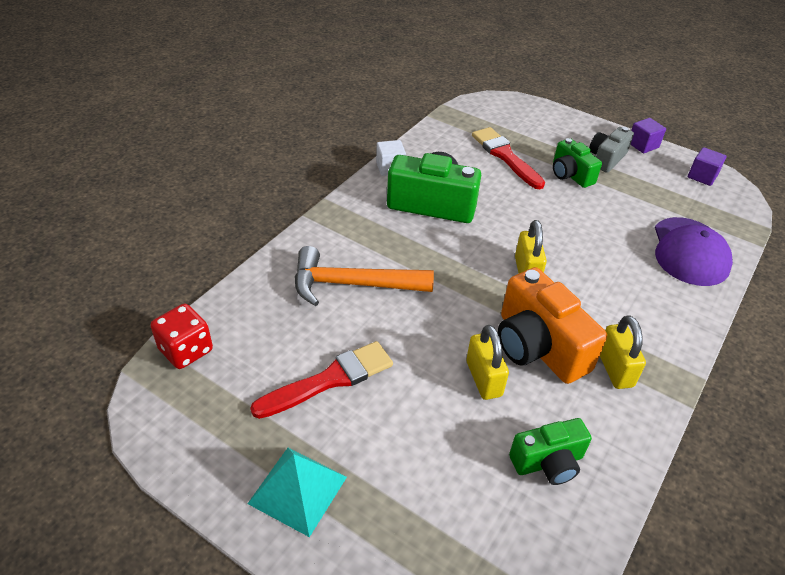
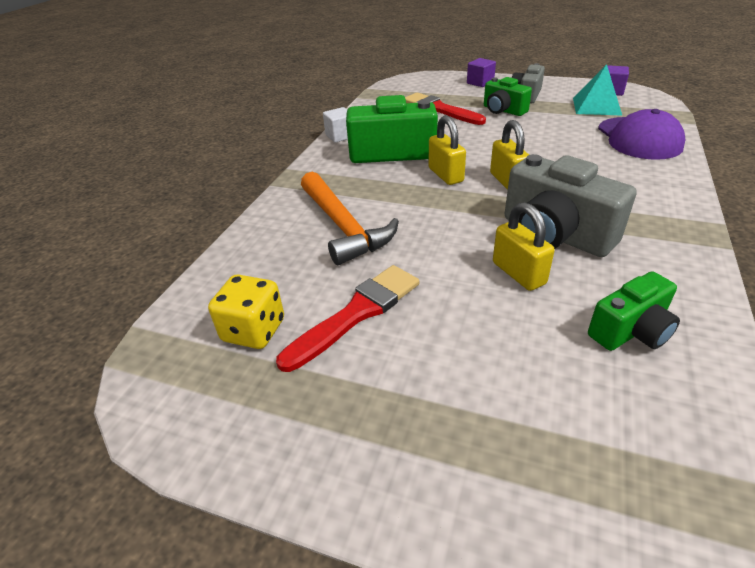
camera: 10 degrees left, 5 degrees down
(186, 350) = (180, 325): red dice -> none
(242, 372) = (254, 330): none -> yellow dice
(298, 490) = (367, 436): turquoise pyramid -> turquoise pyramid (596, 106)
(352, 284) = (344, 227): orange hammer -> orange hammer turned 105 degrees counterclockwise
(538, 346) = (554, 235): orange camera -> grey camera
(615, 369) = (638, 235): yellow padlock -> yellow padlock (445, 175)
(643, 145) = (550, 82): purple cube -> purple cube (480, 82)

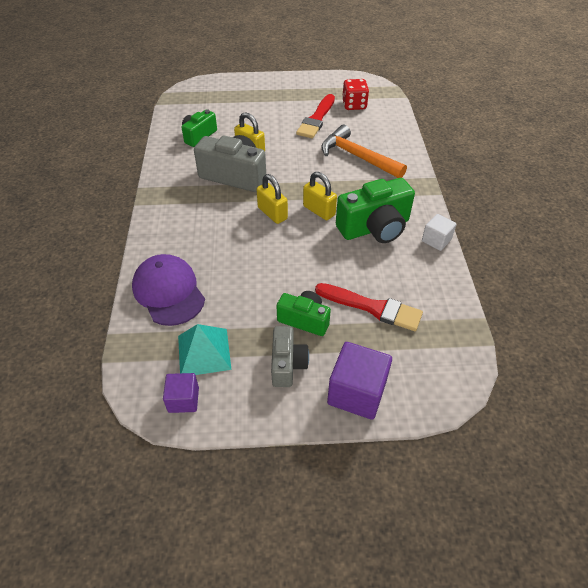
camera: 155 degrees right, 10 degrees up
(254, 330) = (354, 105): yellow dice -> red dice
(480, 82) = (356, 392): purple cube -> purple cube, size x1.70

